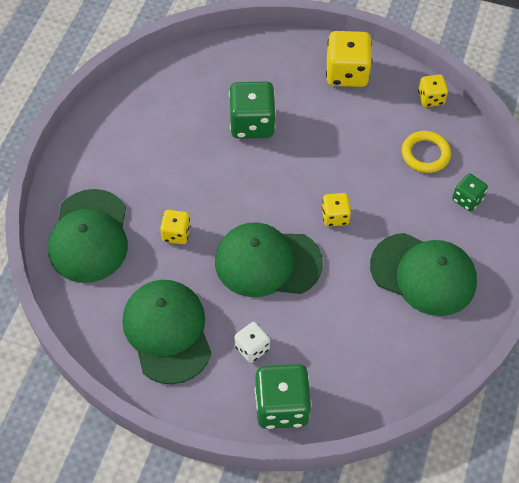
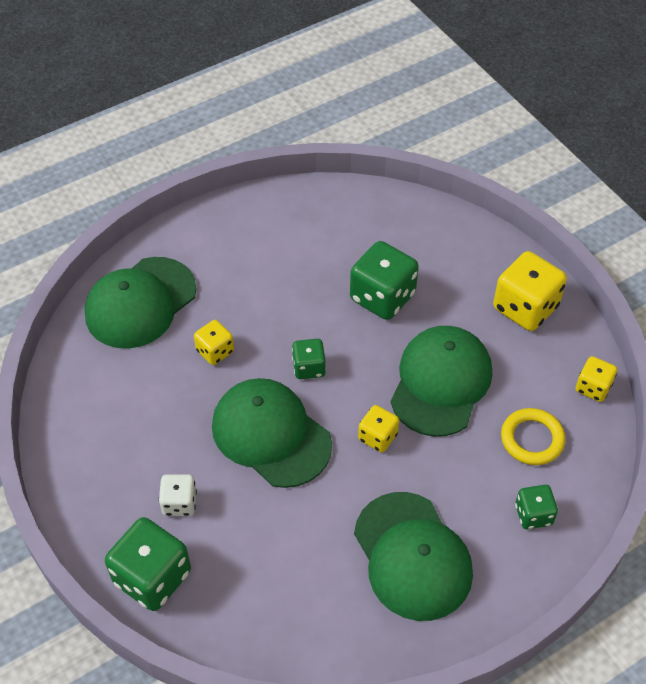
camera: 40 degrees right, 5 degrees down
(167, 332) = (122, 433): green cap -> green cap (441, 383)
(249, 202) = (309, 367): none -> green dice

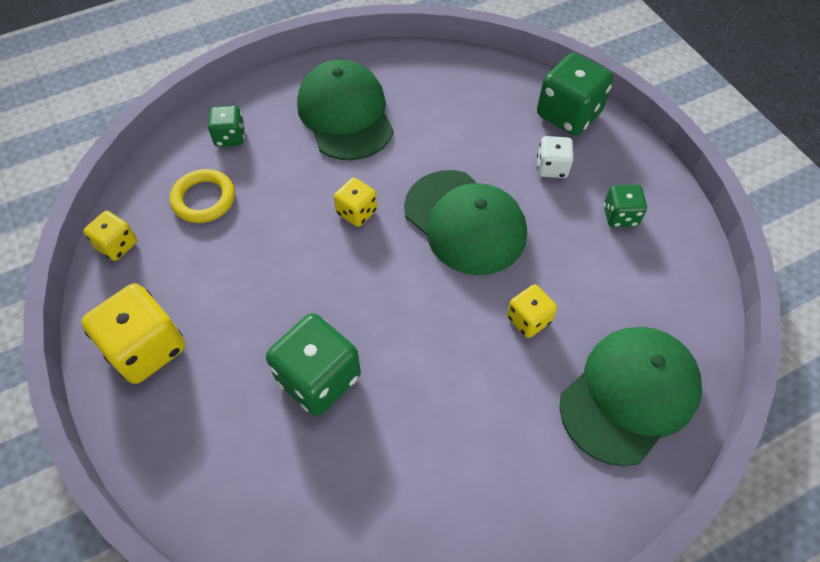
camera: 175 degrees left, 5 degrees up
(309, 367) = (420, 291): green dice -> green dice (620, 216)
(441, 383) = (277, 262): green cap -> none

